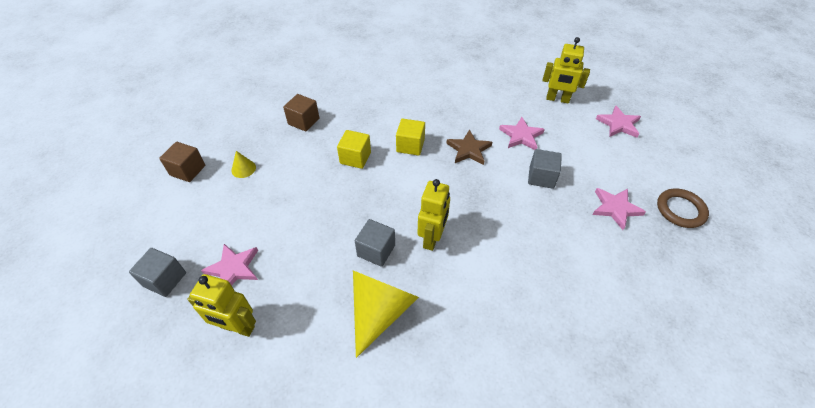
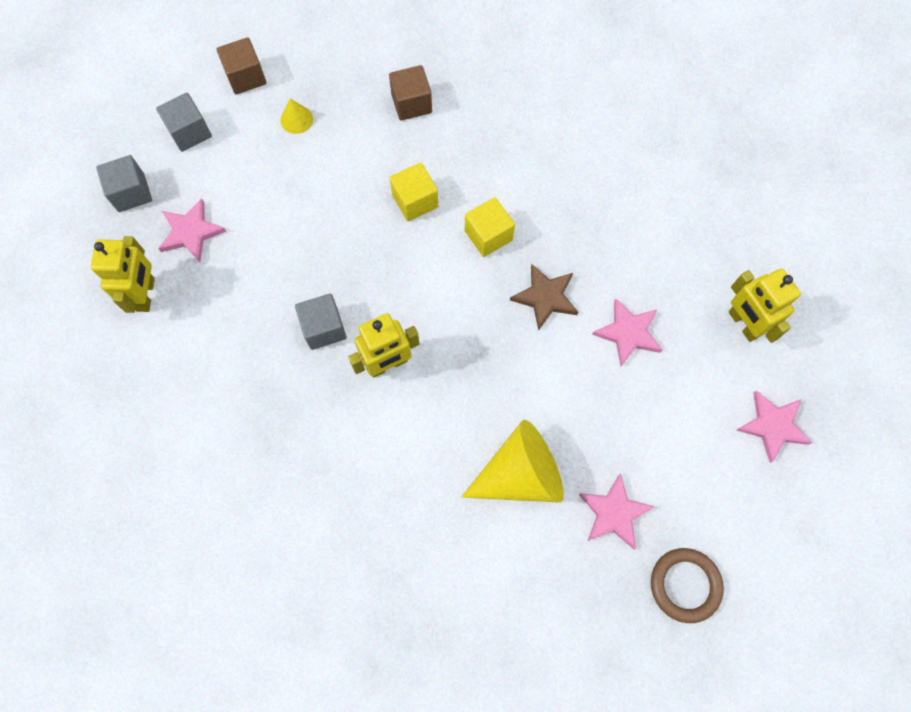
camera: 45 degrees right, 20 degrees up
(237, 327) = (146, 294): yellow robot -> yellow robot turned 150 degrees counterclockwise
(380, 311) = (266, 390): yellow cone -> yellow cone (520, 474)
(541, 177) = (582, 403): grey cube -> grey cube (190, 132)

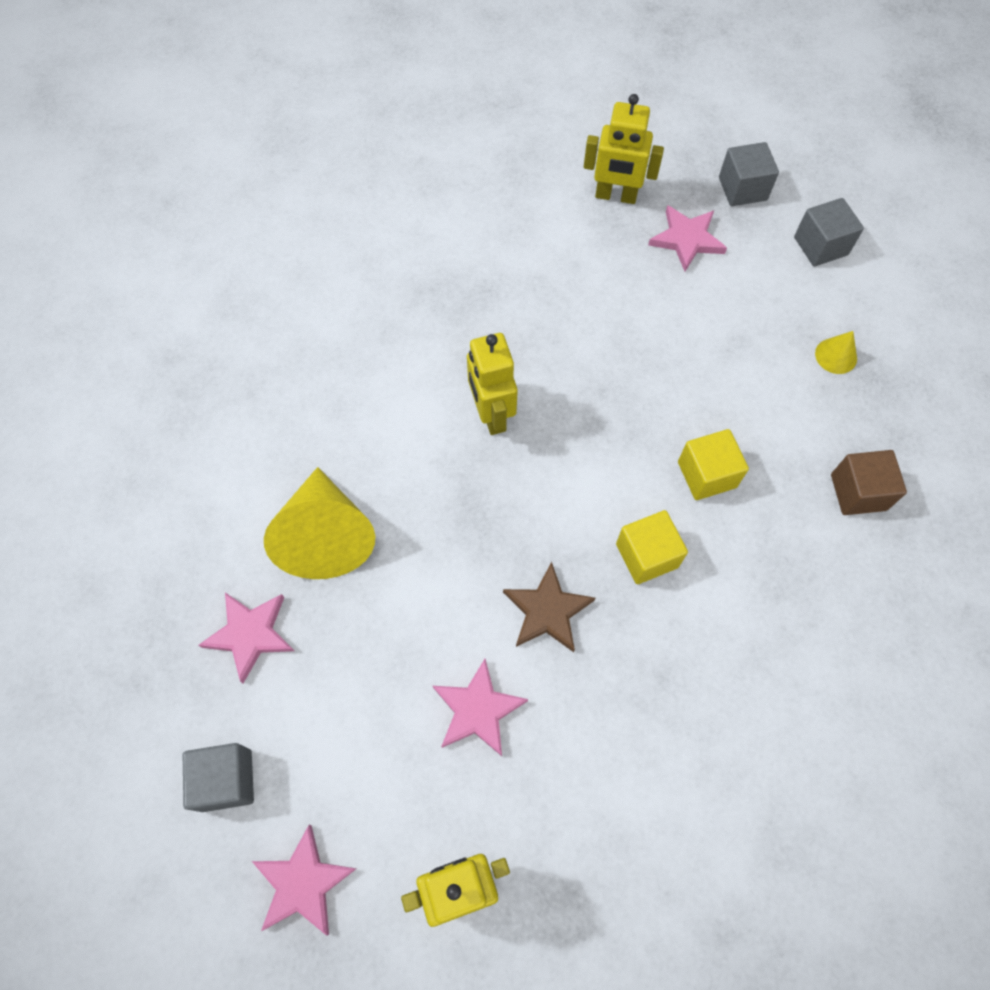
camera: 100 degrees right, 5 degrees down
(246, 77) = (901, 307): brown cube -> none
(324, 328) = (548, 355): grey cube -> grey cube (226, 780)
(685, 585) = (141, 699): brown ring -> none

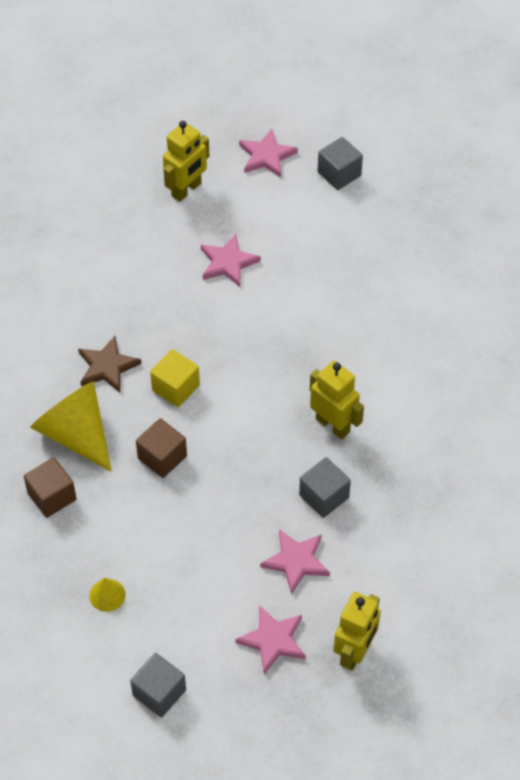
camera: 150 degrees right, 10 degrees down
(250, 634) = (383, 236): pink star -> pink star (296, 561)
(326, 535) = (382, 303): yellow cone -> yellow cone (76, 434)
(547, 611) = (219, 328): brown star -> brown star (107, 367)
(615, 196) = (355, 652): yellow robot -> yellow robot turned 135 degrees clockwise
(706, 474) = (162, 457): yellow cube -> brown cube
(742, 189) = (252, 718): grey cube -> grey cube (324, 496)

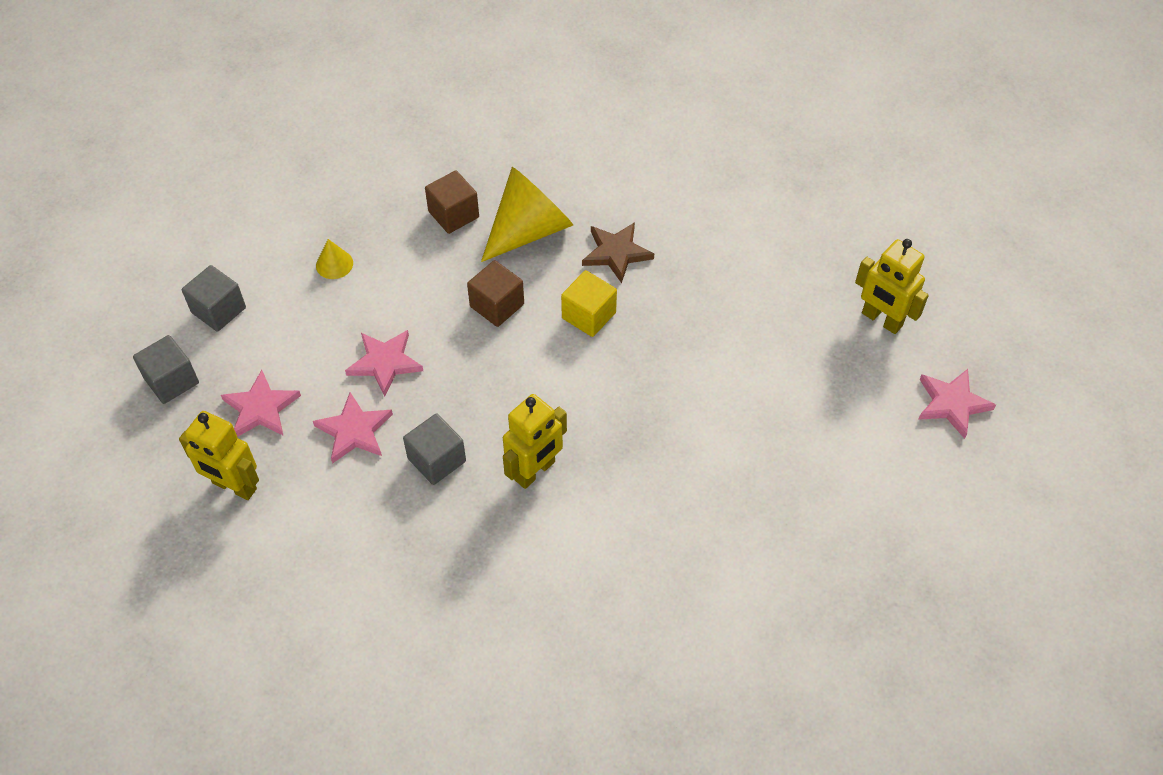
camera: 90 degrees right, 0 degrees up
(228, 263) = (772, 363): pink star -> pink star (385, 363)
(339, 174) = (935, 487): grey cube -> grey cube (171, 381)

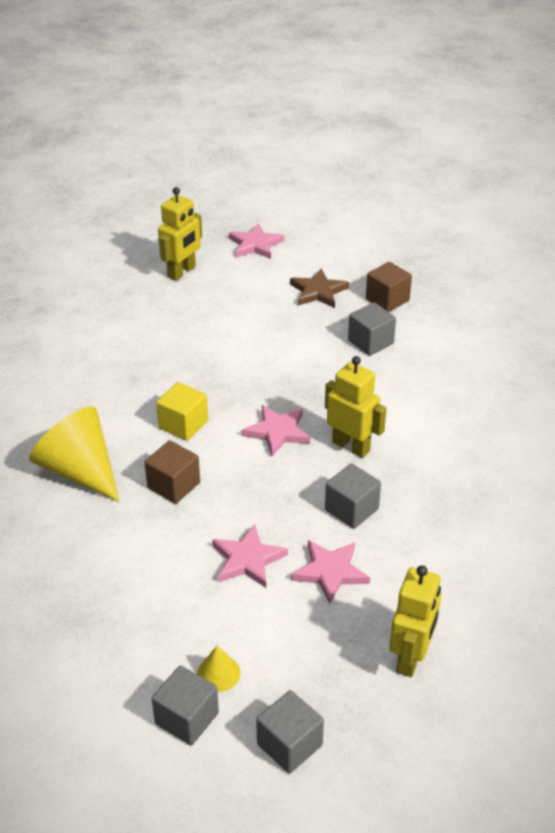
camera: 95 degrees left, 15 degrees down
(261, 408) = (315, 652): pink star -> pink star (277, 432)
(334, 264) = (119, 619): yellow cone -> yellow cone (218, 673)
(453, 214) = (54, 528): brown cube -> brown cube (387, 300)
(616, 253) = (111, 411): brown star -> brown star (318, 291)
(729, 517) = (370, 342): none -> grey cube

